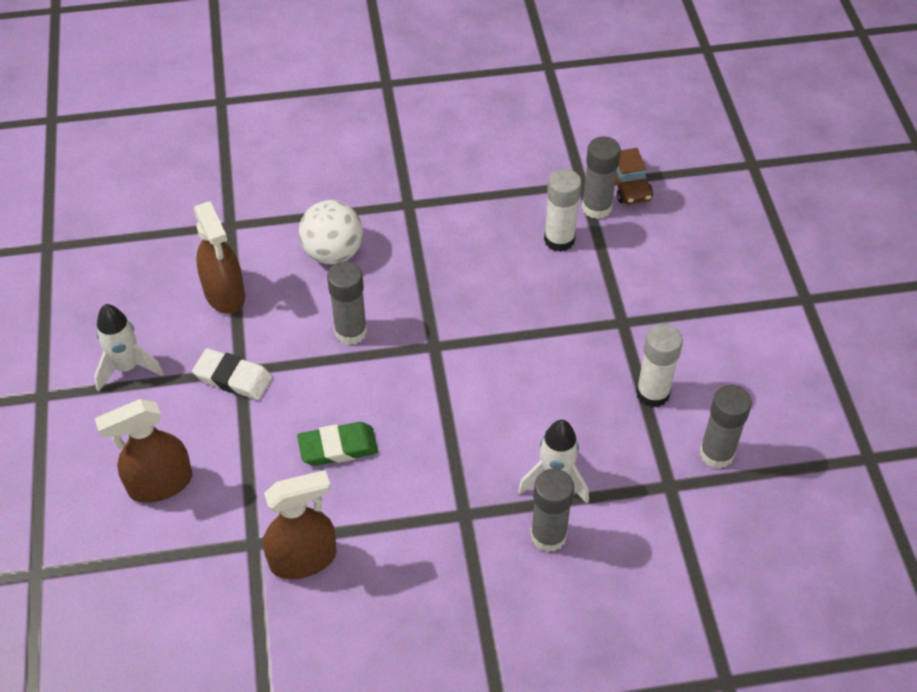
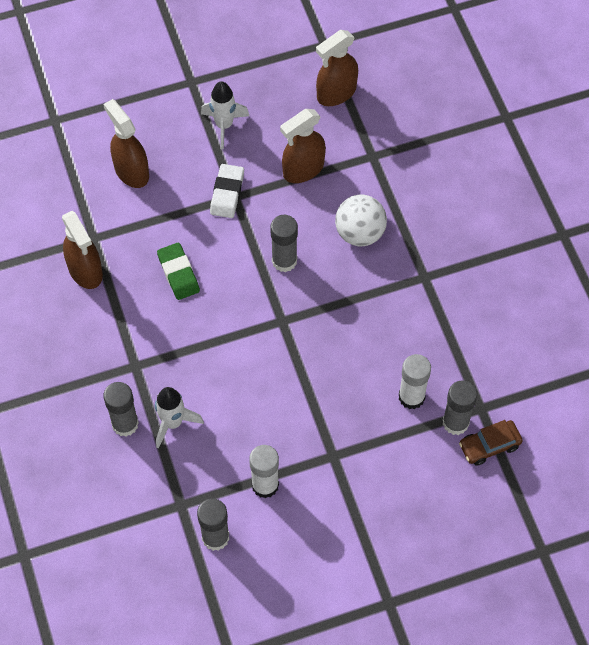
camera: 80 degrees right, 10 degrees up
(125, 245) = (336, 93): none -> brown spray bottle

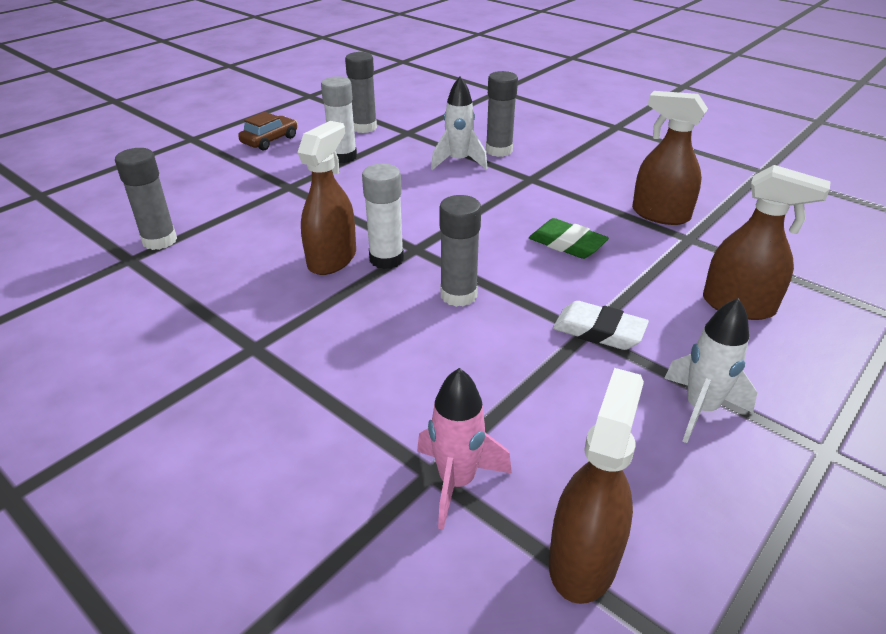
camera: 150 degrees right, 25 degrees down
(227, 193) = (598, 331): white eraser -> white eraser turned 45 degrees counterclockwise
(303, 169) = (526, 403): brown spray bottle -> brown spray bottle (332, 259)
(360, 233) = (379, 359): white ball -> none
(364, 146) = (456, 482): none -> pink rocket
(411, 397) = (222, 242): white glue stick -> white glue stick (386, 259)
(489, 445) = (112, 237): brown car -> brown car (270, 140)

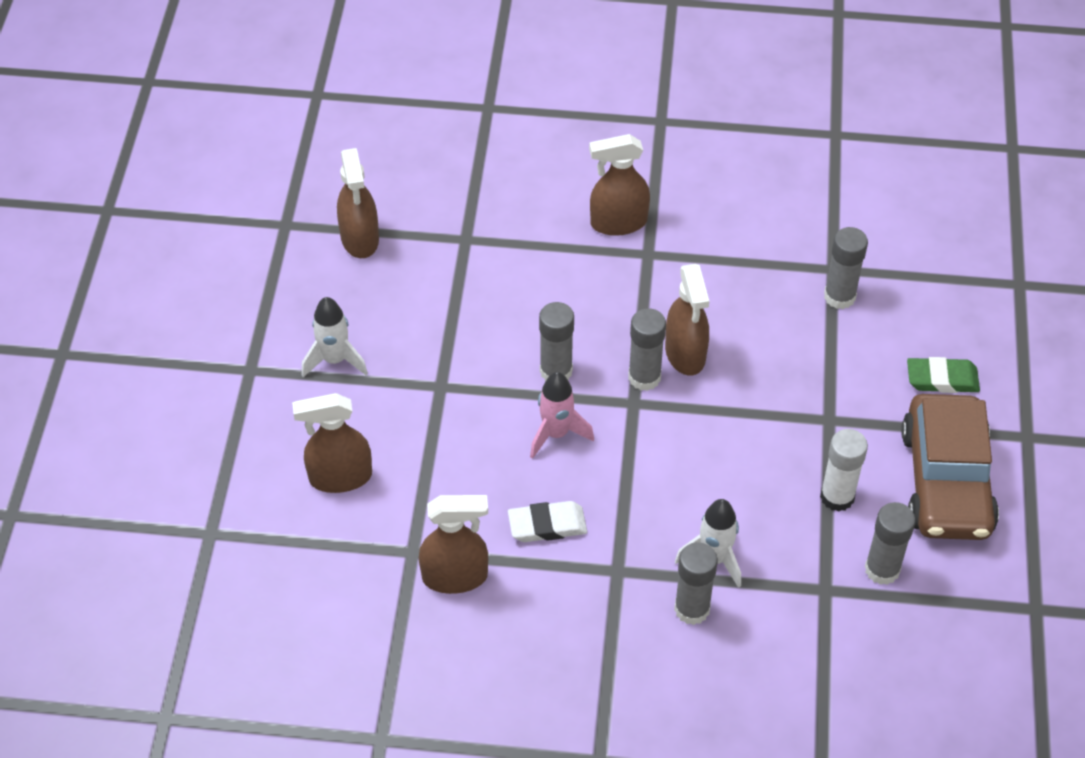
camera: 145 degrees right, 15 degrees up
(239, 393) = (618, 222): none -> brown spray bottle
(270, 140) = (946, 481): brown car -> brown car, size x2.14
(386, 259) = (644, 377): white glue stick -> grey glue stick
(456, 482) = (448, 241): pink rocket -> pink rocket (556, 434)
(567, 244) = (514, 480): green eraser -> green eraser (942, 379)
(598, 331) = (432, 392): white eraser -> white eraser (547, 525)

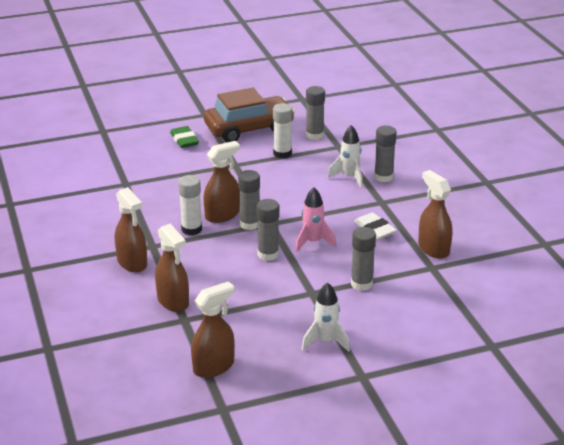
camera: 115 degrees left, 20 degrees down
(340, 477) = (409, 309): brown spray bottle -> brown spray bottle (173, 301)
(666, 307) = (191, 229): none -> white glue stick
(839, 296) = (145, 177): grey glue stick -> grey glue stick (361, 284)

